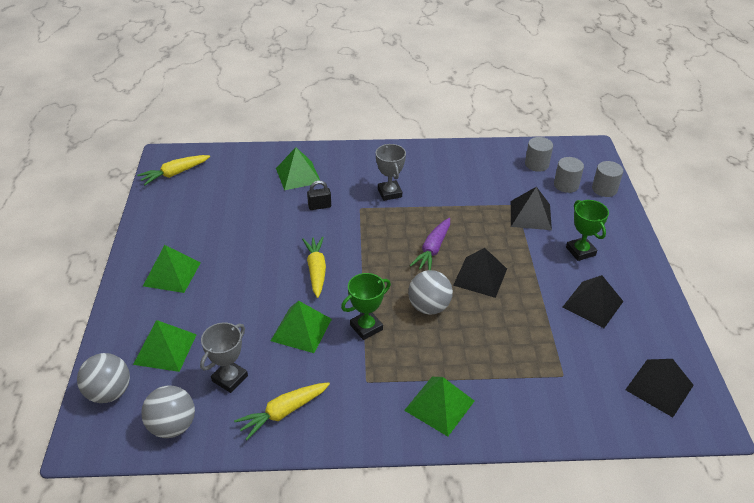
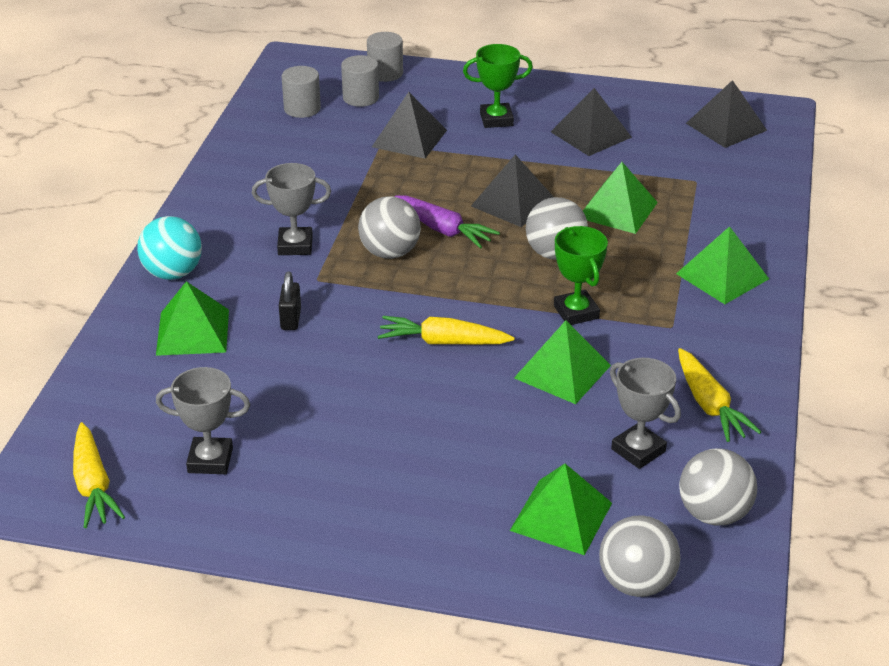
camera: 75 degrees left, 5 degrees down
(172, 274) = (387, 501): green pyramid -> green pyramid (617, 210)
(197, 205) = (210, 460): none -> grey trophy
(346, 157) = (173, 273): none -> turquoise ball
(398, 231) = (390, 253): none -> grey ball

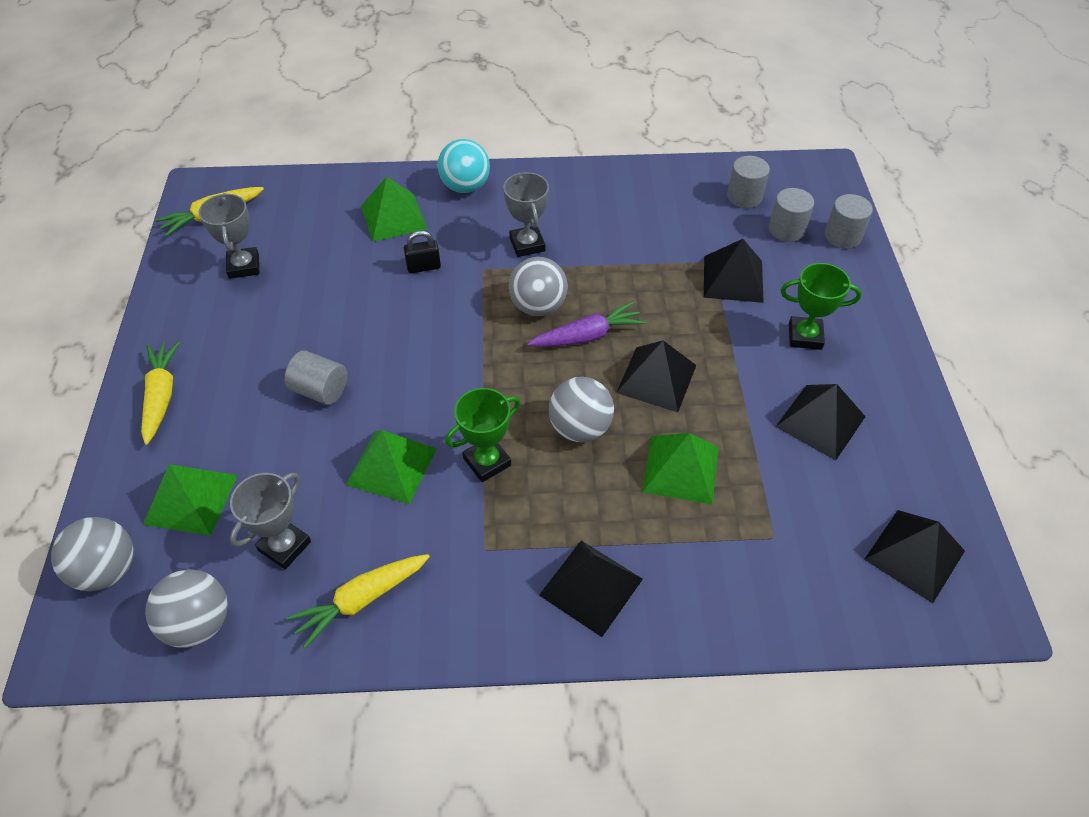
camera: 75 degrees right, 15 degrees up
(442, 342) = (416, 370): yellow carrot -> yellow carrot (161, 395)
(443, 411) = (320, 390): none -> grey cylinder
(444, 230) = (587, 336): purple carrot -> purple carrot turned 135 degrees counterclockwise
(496, 119) = (805, 336): green trophy -> green trophy turned 60 degrees counterclockwise
(722, 276) = (591, 586): green pyramid -> black pyramid

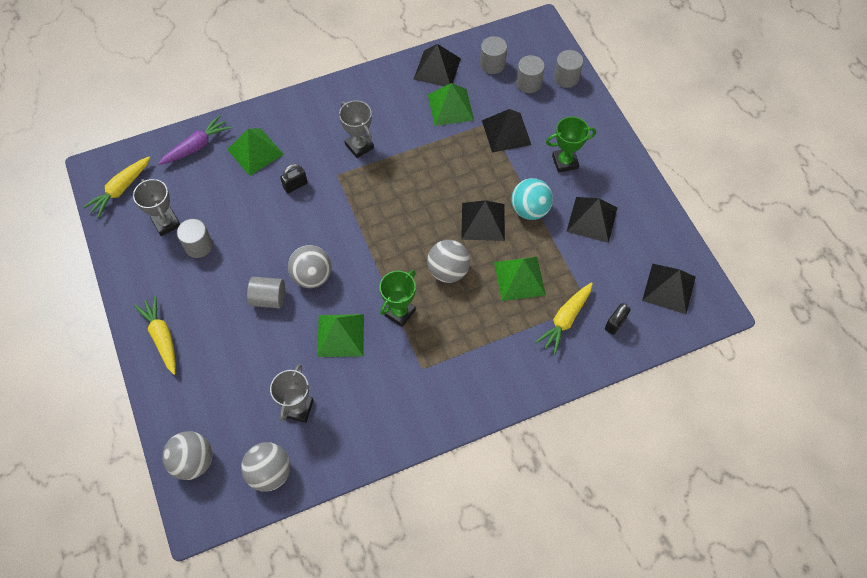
camera: 20 degrees left, 10 degrees up
(191, 499) = (222, 399): green pyramid -> green pyramid (450, 107)
(267, 302) = (198, 246): none -> grey cylinder
(361, 600) = (362, 425): yellow carrot -> yellow carrot (565, 320)
(465, 186) = (295, 111): turquoise ball -> turquoise ball (530, 210)
(538, 306) = (386, 192): grey ball -> grey ball (312, 276)
(587, 336) = (428, 204): purple carrot -> purple carrot (197, 146)
(591, 586) = (494, 370): black pyramid -> black pyramid (437, 68)
(808, 580) = (615, 323): none -> black padlock

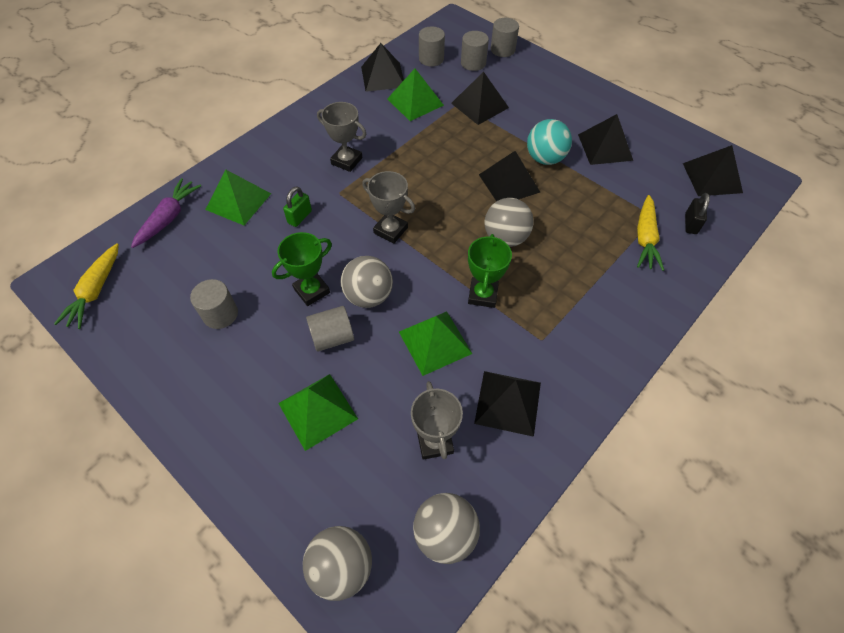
camera: 25 degrees left, 5 degrees down
(162, 337) = (224, 431): yellow carrot -> none
(166, 223) = (169, 305): grey trophy -> grey trophy (390, 230)
(295, 185) = (300, 217): black padlock -> green padlock
(366, 404) = (508, 402): none -> black pyramid
(519, 278) = (577, 219): green pyramid -> green pyramid (318, 411)
(565, 162) = (548, 111): green trophy -> green trophy (312, 290)

